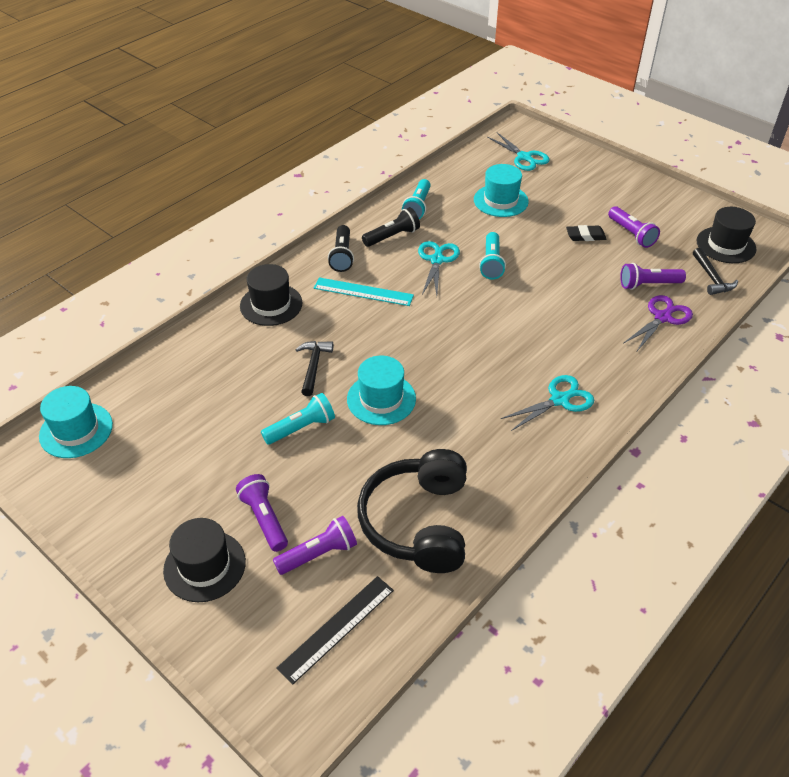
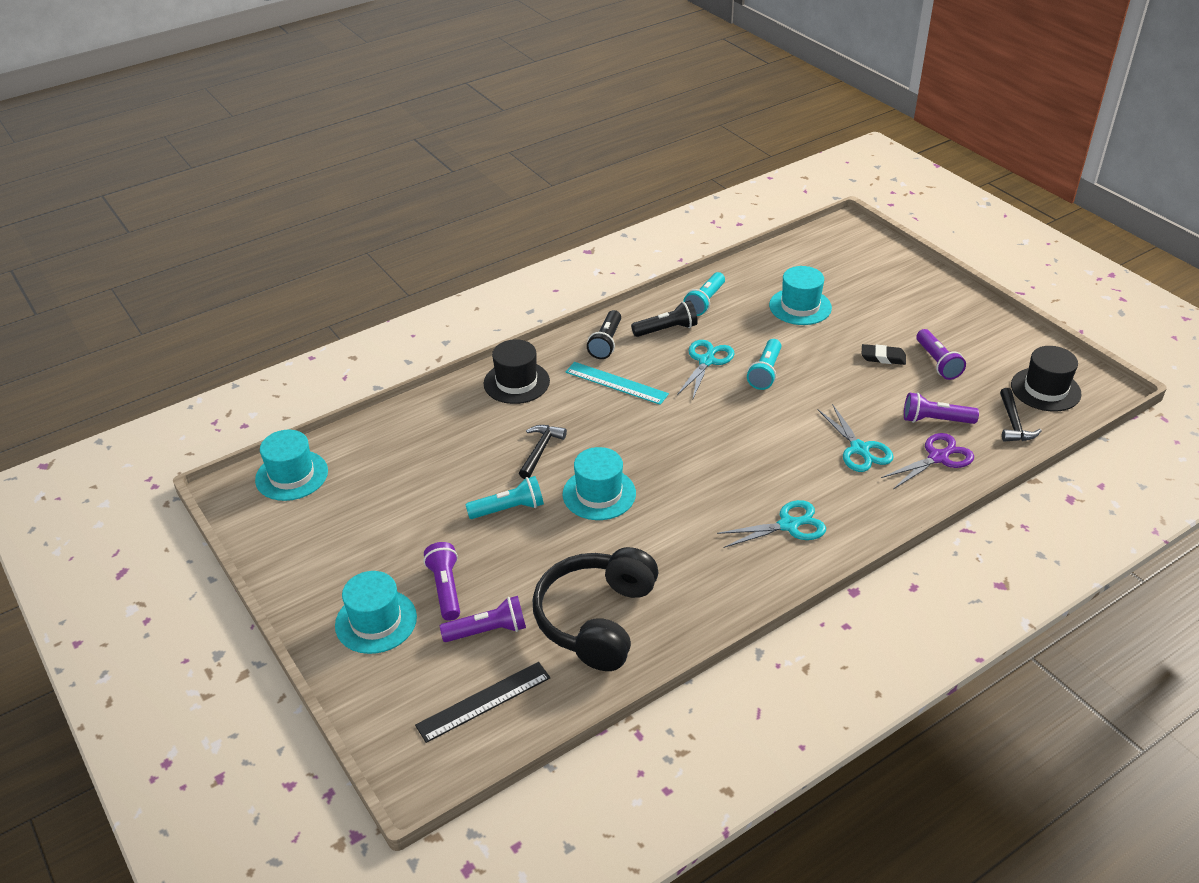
camera: 15 degrees right, 5 degrees down
(204, 566) = (376, 621): black hat -> turquoise hat
(524, 157) = (844, 262): turquoise scissors -> turquoise scissors (859, 449)

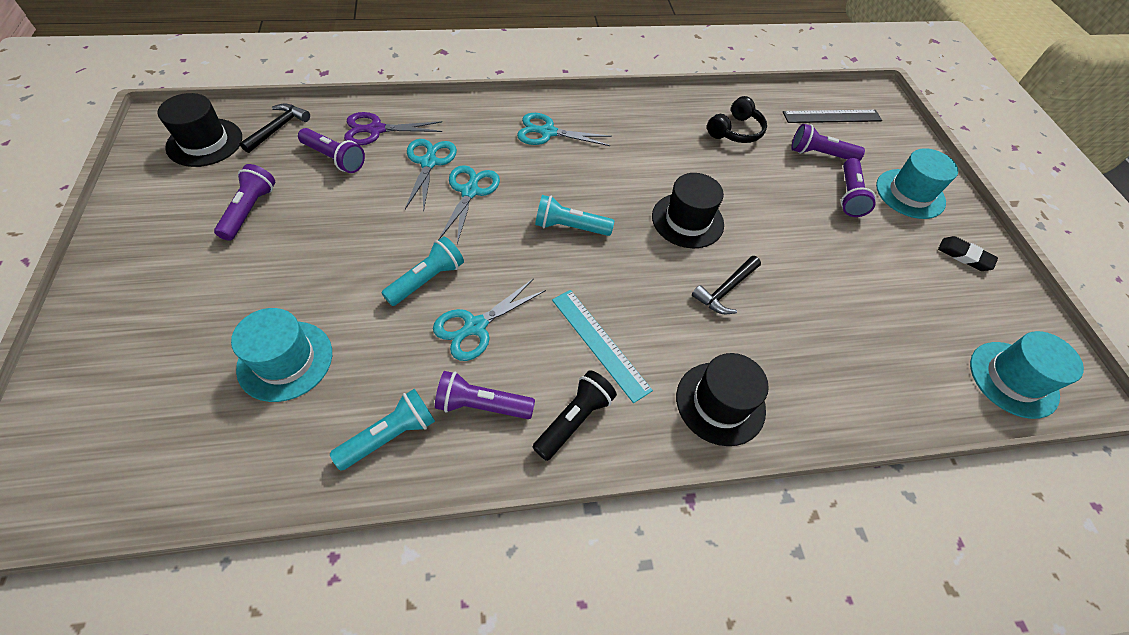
camera: 160 degrees left, 15 degrees up
(509, 509) = (777, 241): turquoise flashlight -> turquoise flashlight (569, 227)
(596, 619) = (735, 131): black headphones -> black headphones, size x0.55
(599, 494) = (687, 220): turquoise hat -> black hat
(666, 329) = (481, 405): black flashlight -> purple flashlight
(800, 440) = (470, 191): none -> turquoise scissors
(883, 357) = (291, 241): black eraser -> black eraser (964, 256)

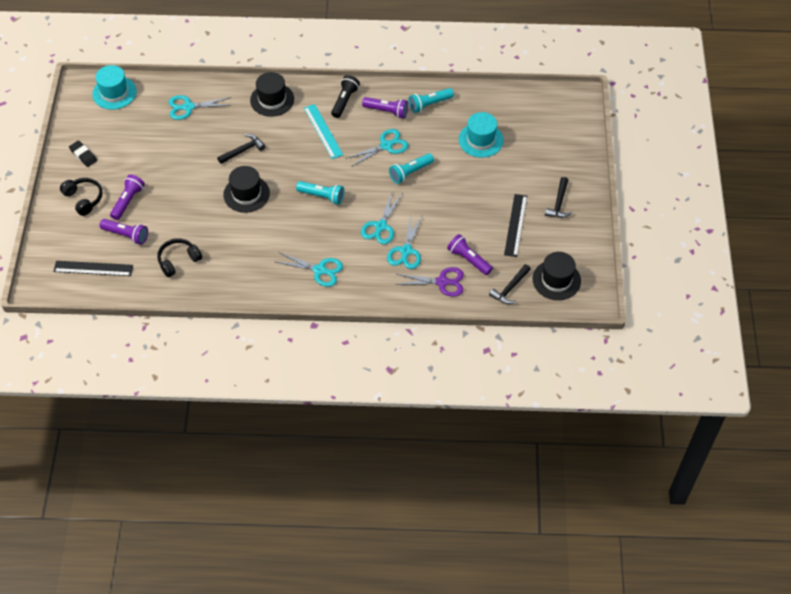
camera: 165 degrees left, 0 degrees up
(161, 251) = (559, 203): none -> black hammer
(250, 210) = (515, 225): purple flashlight -> black ruler
(574, 419) = (344, 101): black flashlight -> black flashlight turned 150 degrees clockwise
(864, 365) = (188, 107): none -> turquoise scissors
(910, 194) = (84, 199): turquoise hat -> black headphones

